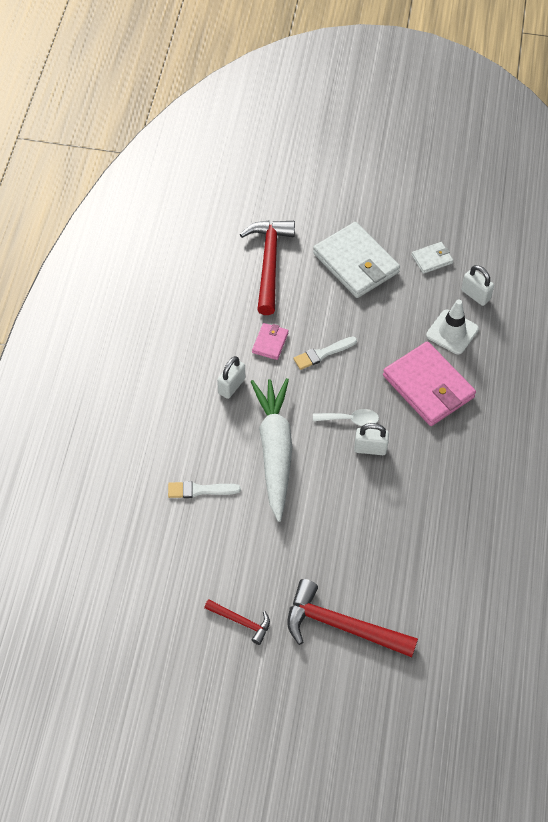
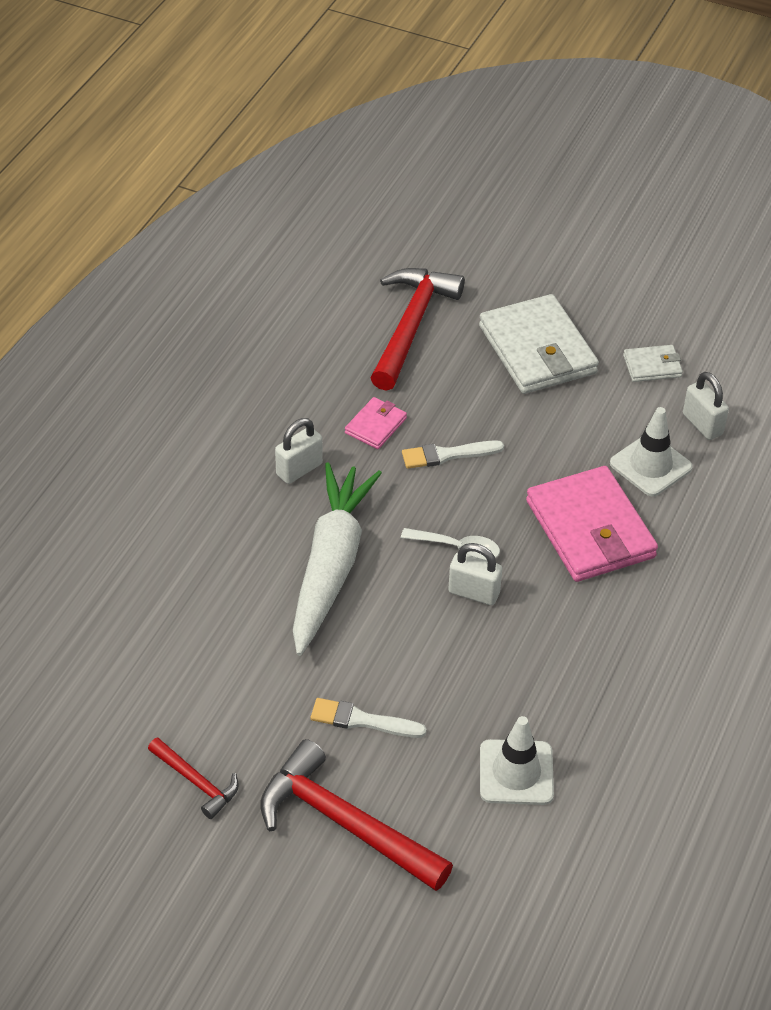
camera: 15 degrees right, 10 degrees down
(199, 490) = (202, 593): white brush -> white brush (362, 720)
(434, 566) = (516, 772): none -> white traffic cone

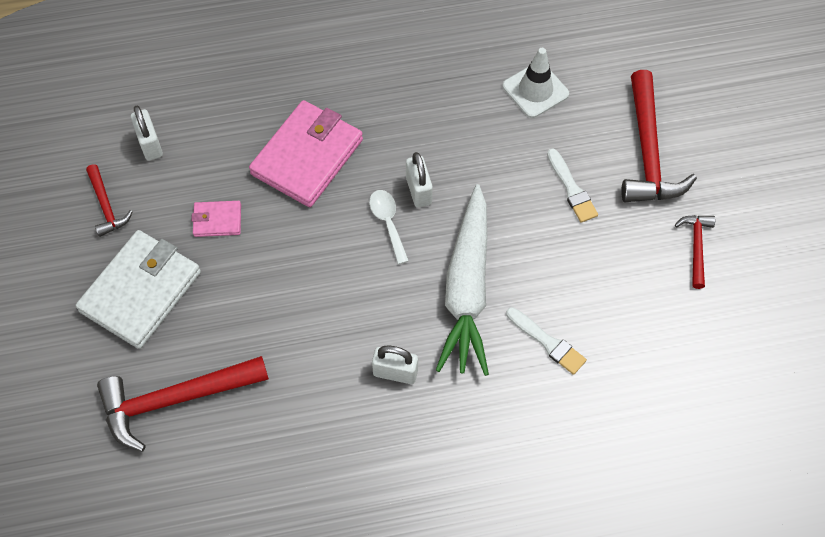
camera: 125 degrees left, 15 degrees up
(331, 565) = (467, 289): white carrot -> white carrot turned 60 degrees counterclockwise
(375, 426) = (309, 351): pink wallet -> pink wallet (217, 220)
(447, 455) = (303, 283): white brush -> white brush (547, 342)
(650, 465) = (217, 154): white traffic cone -> none
(652, 366) = (106, 206): white wallet -> red hammer
(702, 424) = (150, 144): white padlock -> white padlock turned 45 degrees counterclockwise

